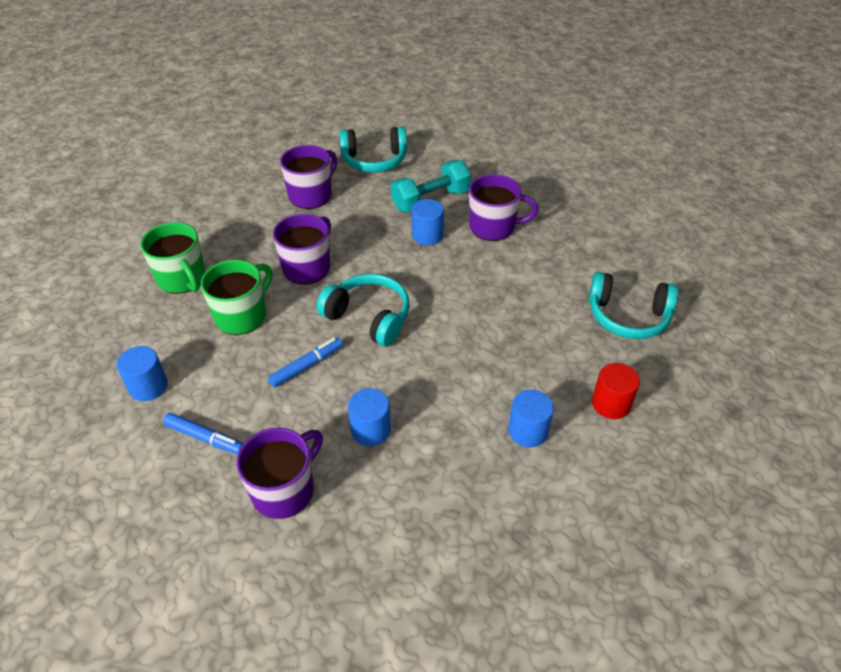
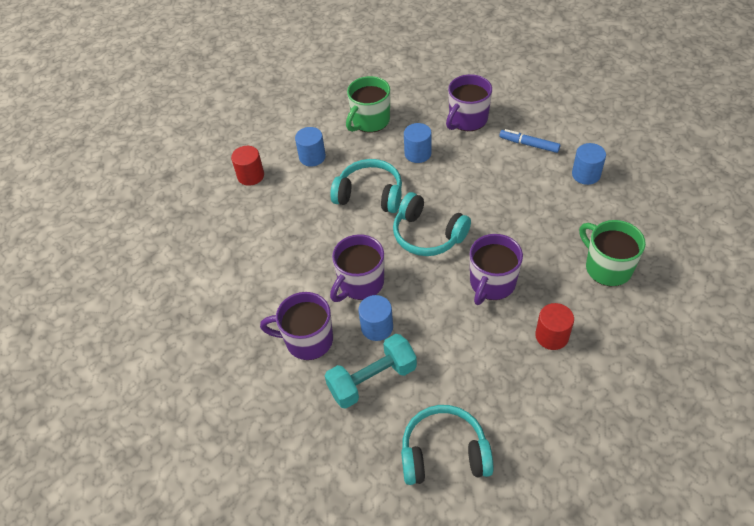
camera: 175 degrees left, 5 degrees up
(242, 315) = (536, 233): green mug -> green mug (370, 121)
(264, 226) = (552, 336): none -> red cylinder
(306, 366) = (471, 193): blue marker -> none
(311, 195) = (511, 385): purple mug -> purple mug (360, 283)
(628, 316) = (211, 243): turquoise headphones -> turquoise headphones (370, 195)

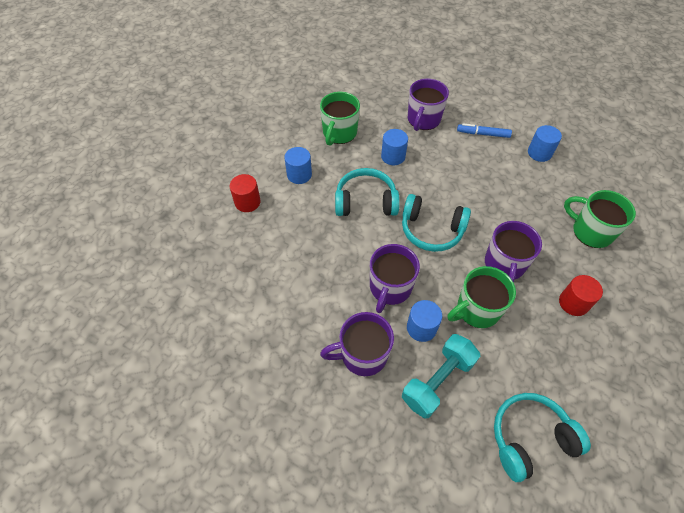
camera: 20 degrees left, 5 degrees up
(442, 322) = (476, 310): none -> green mug

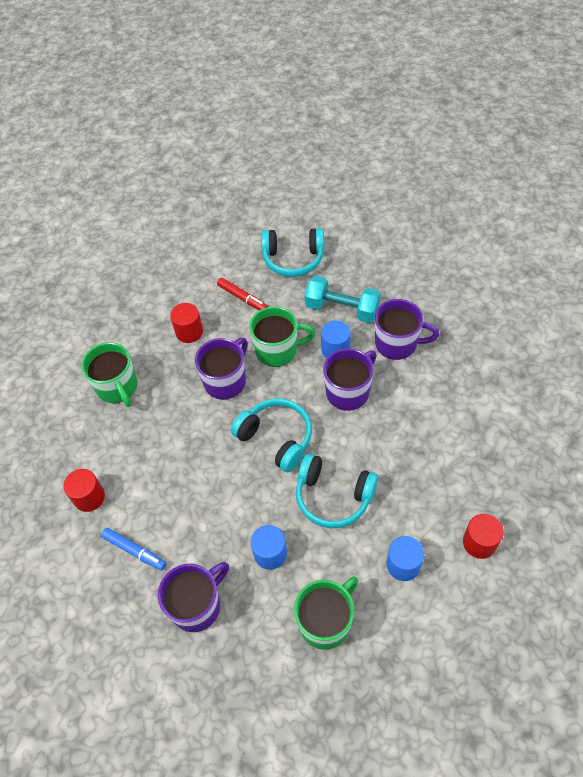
camera: 155 degrees left, 0 degrees up
(437, 381) = (342, 309): turquoise dumbbell -> turquoise dumbbell turned 45 degrees clockwise
(539, 153) = (89, 497): blue cylinder -> red cylinder
(550, 361) = (242, 298): none -> red marker

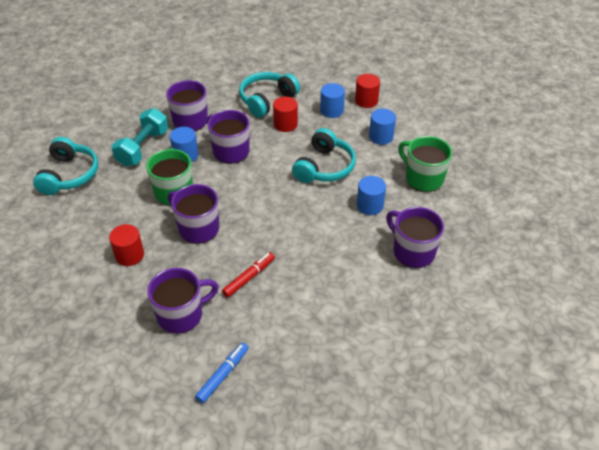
camera: 90 degrees left, 10 degrees down
(89, 497) = (306, 333): red cylinder -> red cylinder (285, 124)
(117, 387) = (181, 315): green mug -> purple mug
(135, 551) = (363, 295): blue marker -> blue marker (223, 375)
(242, 298) = (102, 213): red marker -> red marker (249, 277)
(276, 438) = (266, 197): turquoise headphones -> turquoise headphones (267, 100)
(447, 498) = (331, 110): none -> blue cylinder

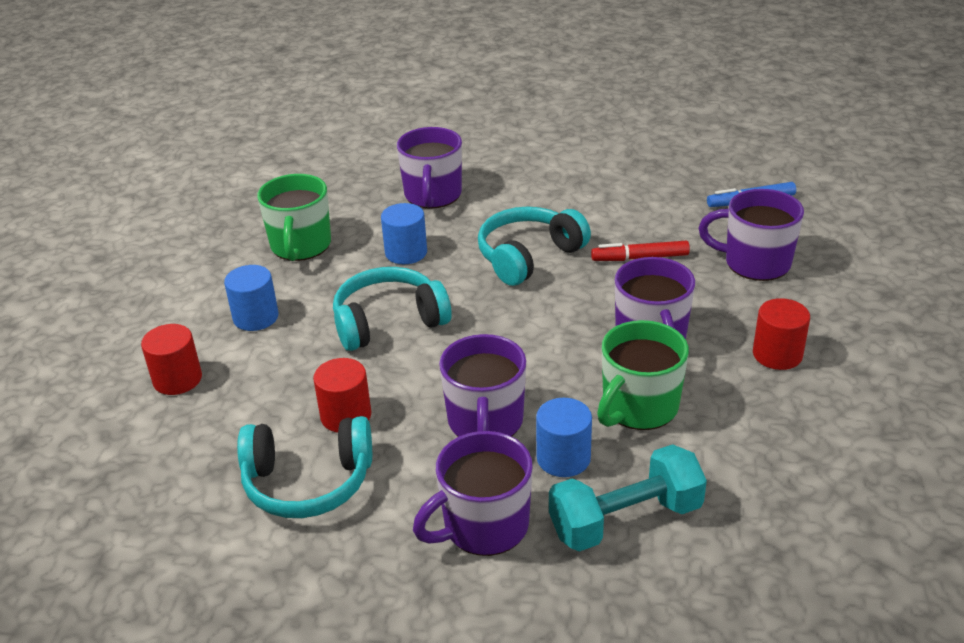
camera: 135 degrees left, 10 degrees down
(69, 175) = (806, 545): turquoise headphones -> turquoise headphones (528, 256)
(331, 110) = (248, 395): blue cylinder -> none

